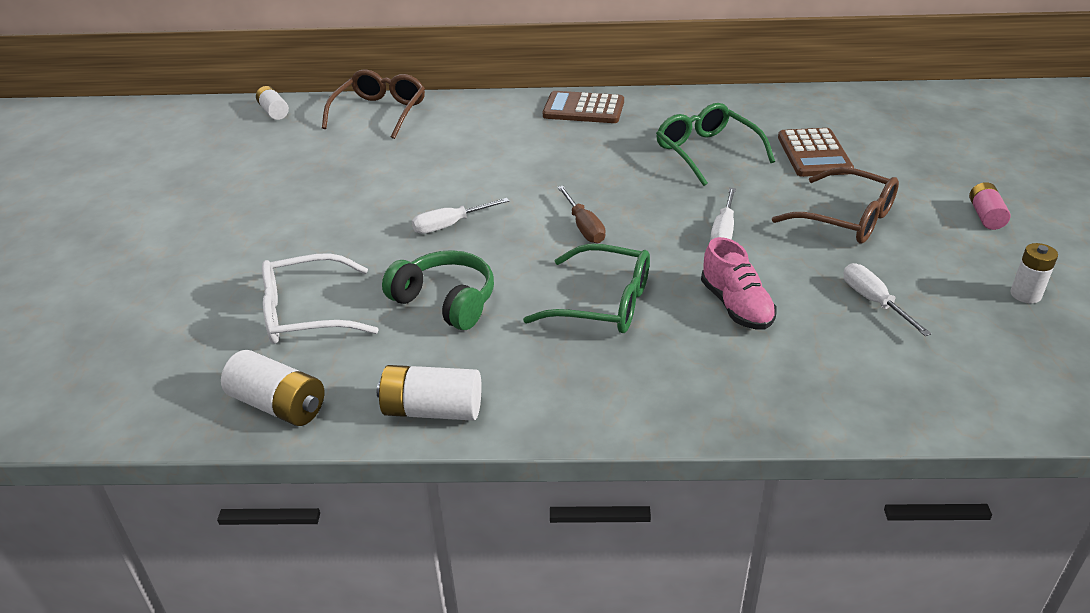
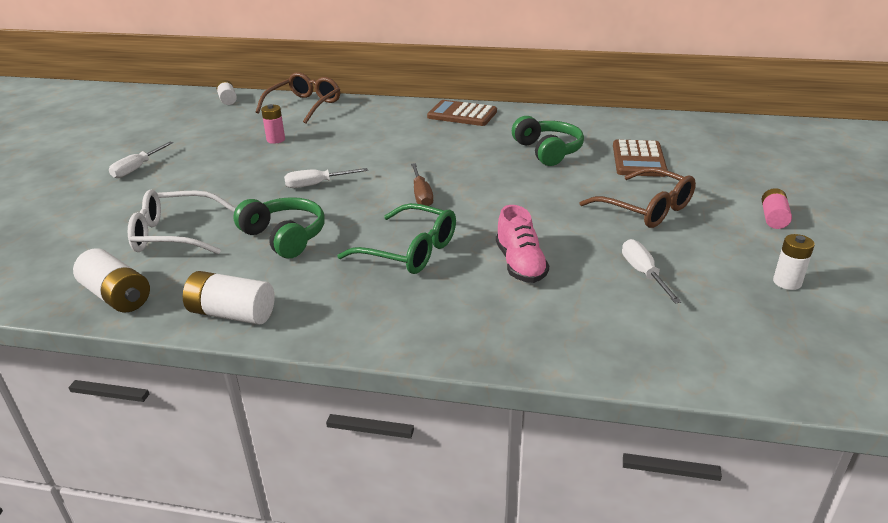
camera: 10 degrees right, 5 degrees down
(367, 166) = (276, 140): none -> pink battery
(706, 152) = (547, 151): green glasses -> green headphones
(723, 231) = (535, 208): white screwdriver -> white screwdriver (137, 168)

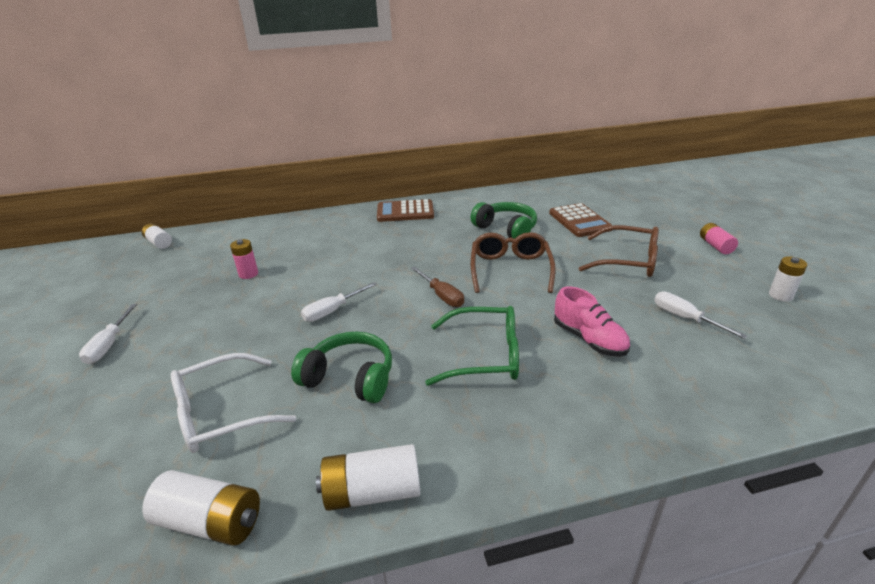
camera: 25 degrees left, 0 degrees up
(305, 105) = (249, 233): brown glasses -> brown glasses (510, 269)

